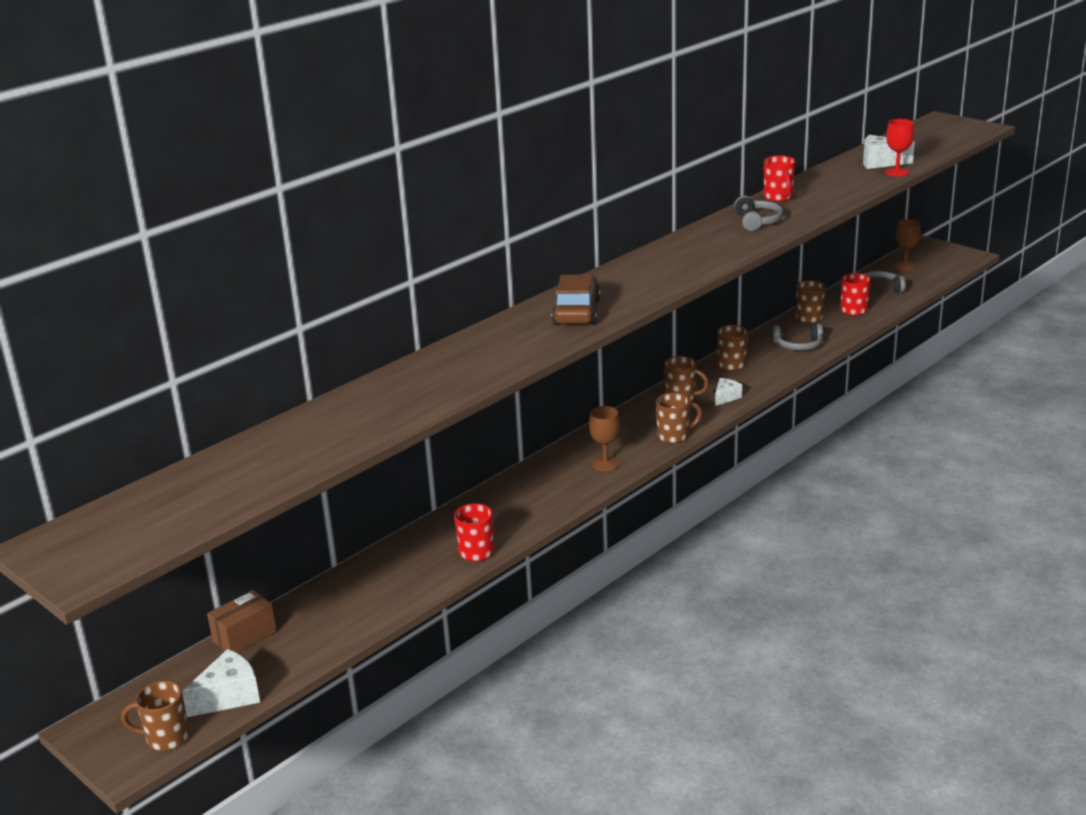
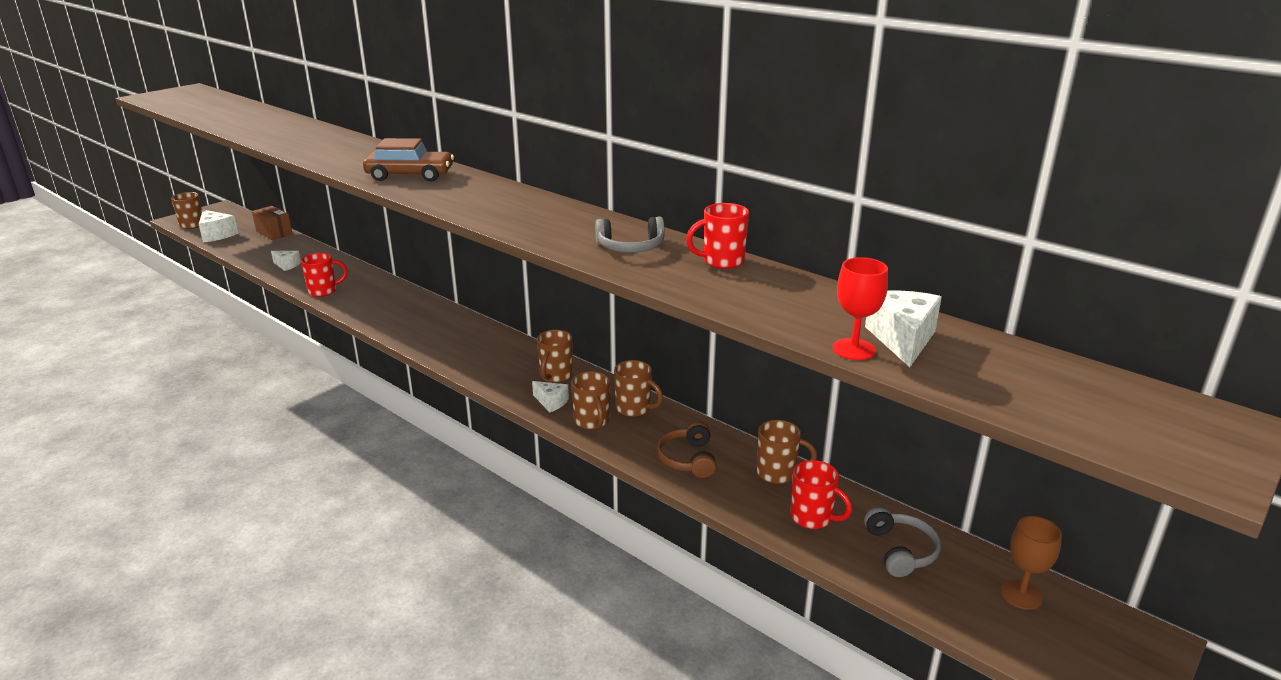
camera: 85 degrees right, 0 degrees up
(382, 597) = (287, 265): none -> white cheese
(605, 464) = (433, 337): brown goblet -> none
(674, 436) = (473, 371): brown mug -> brown mug (592, 421)
(798, 345) = (688, 459): grey headphones -> brown headphones

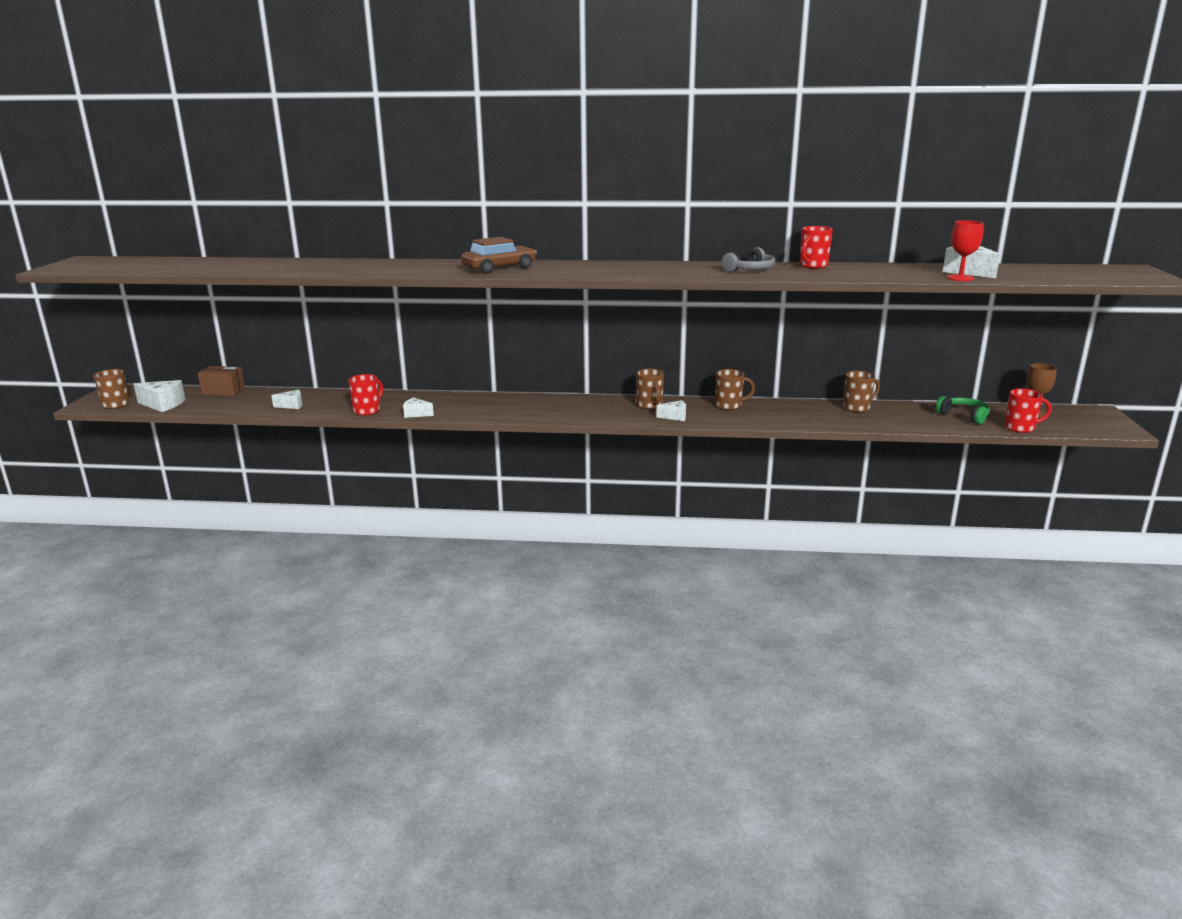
camera: 35 degrees left, 5 degrees down
(349, 309) = (416, 414): none -> white cheese
(592, 421) = (718, 417): brown mug -> none
(688, 459) = (803, 416): brown headphones -> none
(813, 518) = (906, 417): red mug -> red mug (1020, 428)
(900, 551) = (964, 416): grey headphones -> green headphones

